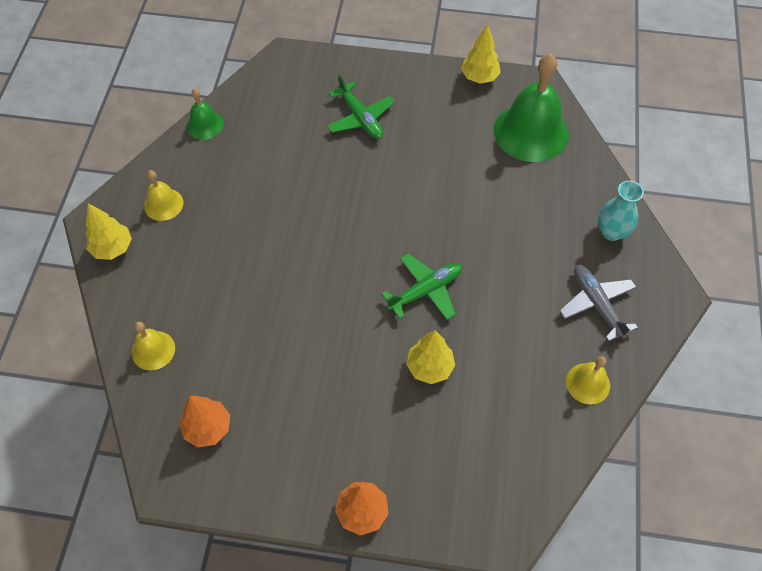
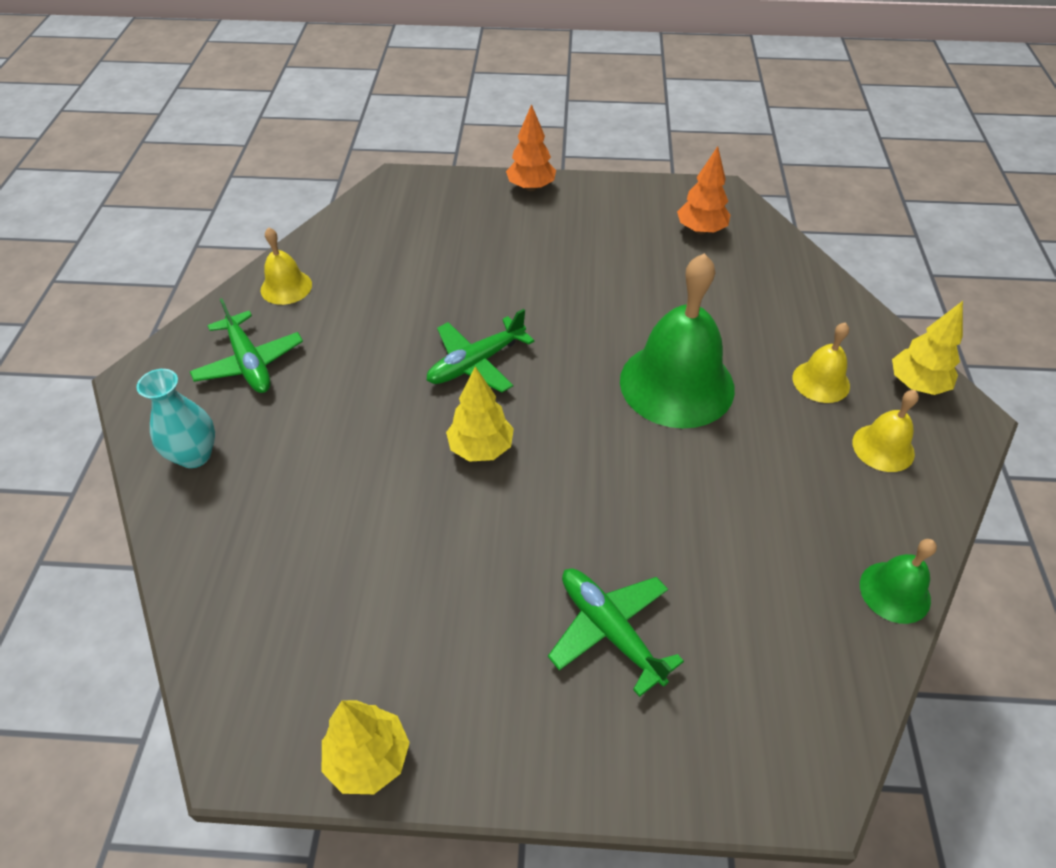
camera: 175 degrees right, 10 degrees down
(153, 350) = (794, 285): yellow bell -> yellow bell (821, 381)
(429, 367) = (469, 290): yellow tree -> yellow tree (481, 448)
(531, 132) = (282, 625): green bell -> green bell (677, 384)
(596, 304) = (249, 363): grey plane -> green plane

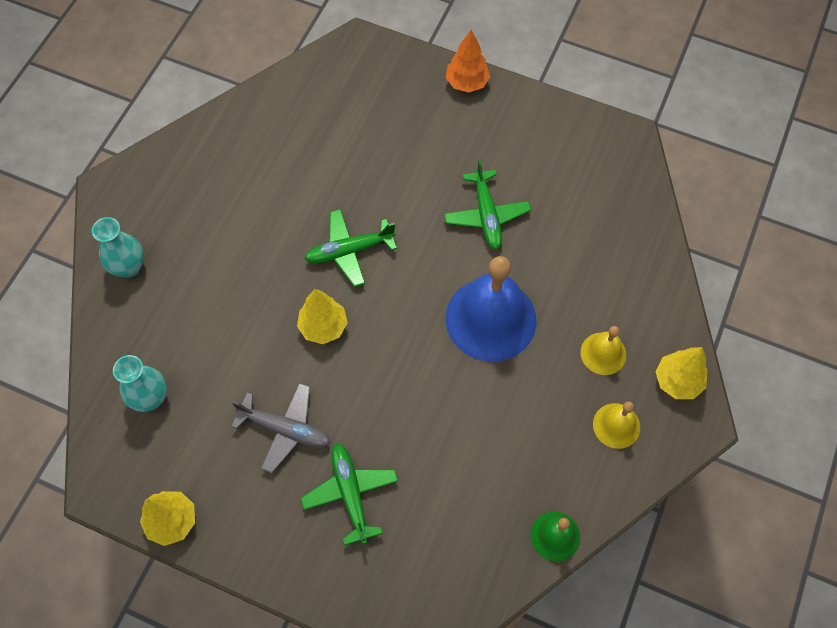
camera: 20 degrees right, 15 degrees up
(249, 363) = (187, 198): green plane -> green plane (486, 215)
(277, 601) = (150, 398): none -> turquoise vase
(286, 287) = (235, 132): yellow bell -> none
(484, 580) = (285, 429): none -> grey plane
(677, 384) = (490, 319): green bell -> blue bell
(700, 230) = (588, 174): orange tree -> none

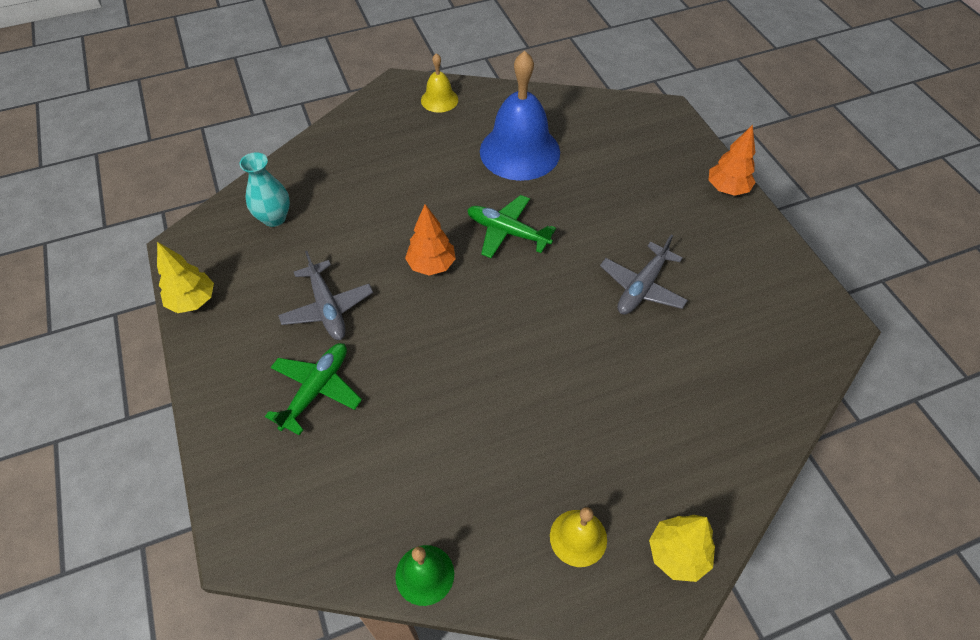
camera: 45 degrees right, 10 degrees down
(129, 267) = (356, 135): turquoise vase -> none
(323, 327) = (431, 265): yellow tree -> orange tree
(486, 215) = (642, 287): green plane -> grey plane
(490, 319) = (561, 361): blue bell -> blue bell (519, 151)
(603, 353) = (630, 469): yellow bell -> yellow bell (439, 100)

